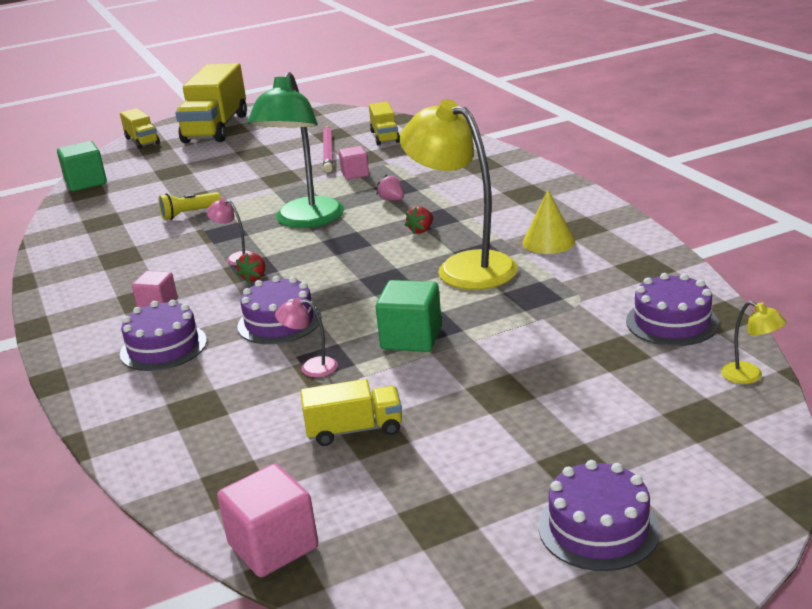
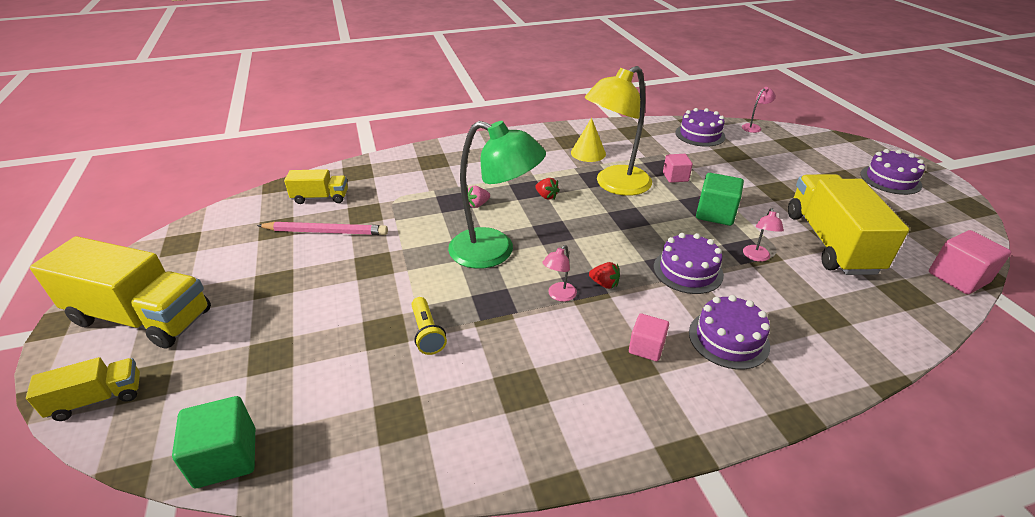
camera: 85 degrees left, 10 degrees up
(354, 430) = (830, 242): yellow truck -> yellow truck, size x1.98
(355, 174) = (402, 219): pink cube -> pink cube (675, 177)
(749, 376) = (754, 127): yellow lamp -> pink lamp

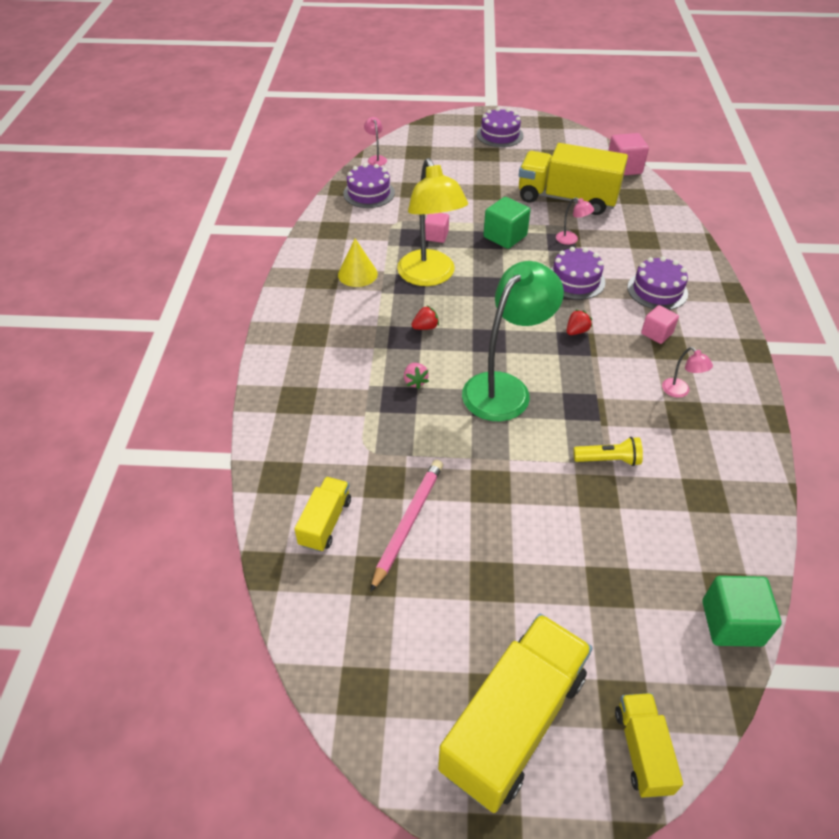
camera: 70 degrees left, 10 degrees up
(559, 295) = (583, 362): pink lamp -> pink lamp (680, 391)

